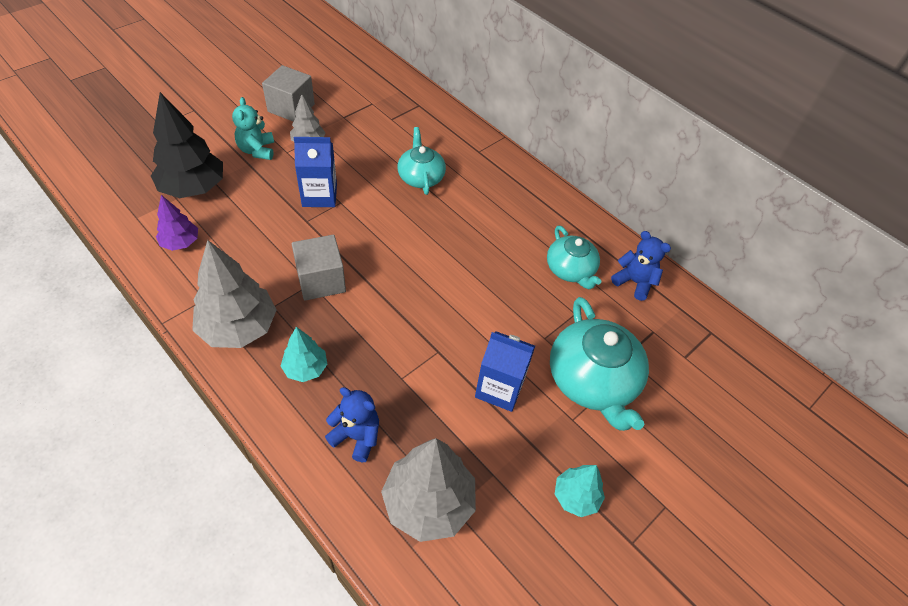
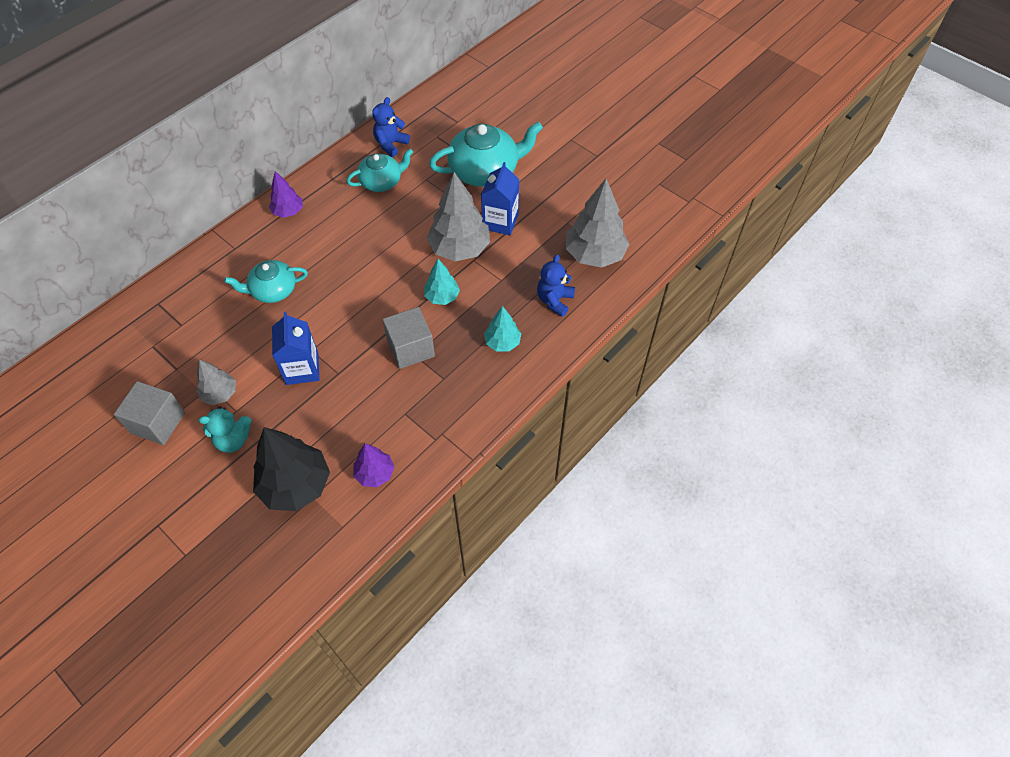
camera: 90 degrees left, 5 degrees up
(238, 328) = (469, 398): grey tree -> grey tree (459, 249)
(525, 190) = (288, 211): none -> purple tree
(576, 496) = (573, 181): turquoise tree -> turquoise tree (442, 297)

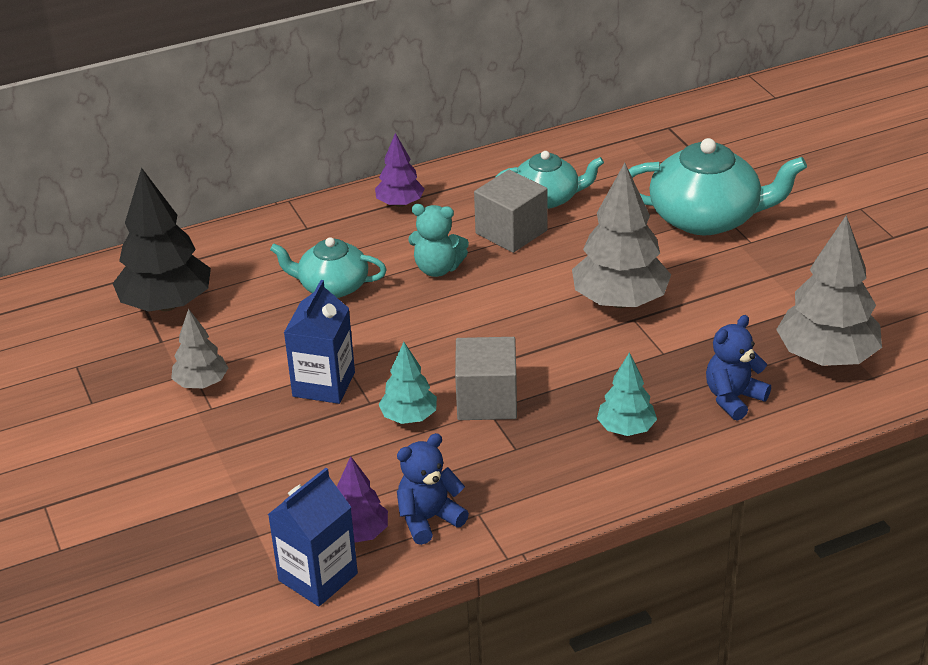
camera: 25 degrees right, 20 degrees down
(158, 423) = (106, 393): grey cube -> grey cube (511, 232)
(233, 440) = (190, 439): turquoise teddy bear -> turquoise teddy bear (437, 269)
(296, 485) = (244, 514): black tree -> black tree (166, 304)
(391, 144) = (583, 158): blue teddy bear -> blue teddy bear (429, 519)
(442, 297) = (564, 351): turquoise tree -> turquoise tree (409, 417)
(500, 221) = (698, 283): blue carton -> blue carton (318, 577)

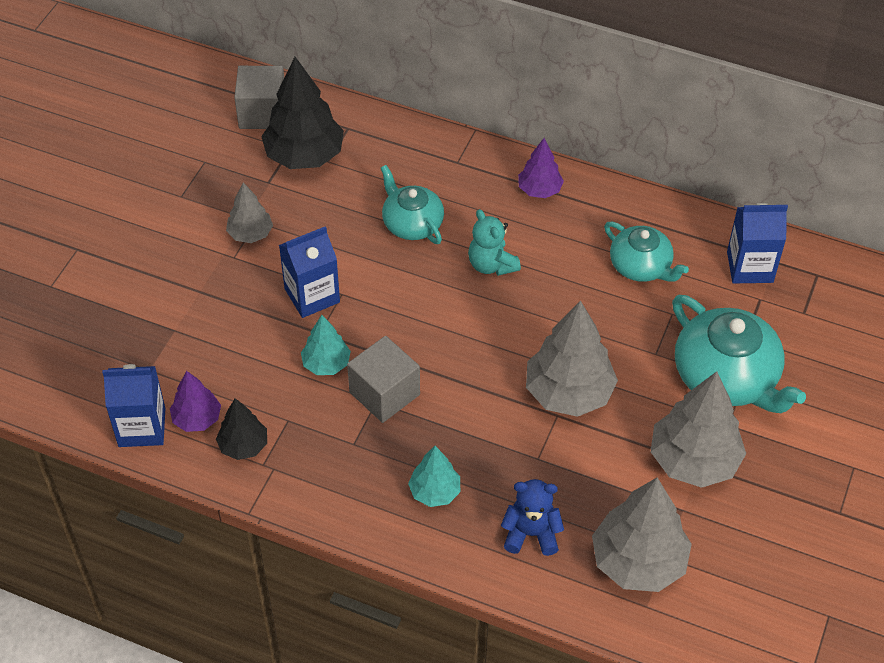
camera: 45 degrees right, 15 degrees up
(429, 519) = (243, 445): blue teddy bear -> black tree
(511, 232) = (578, 275): grey cube -> grey cube (262, 113)
(619, 151) = (750, 267): none -> blue carton
(764, 276) = (693, 460): none -> grey tree

